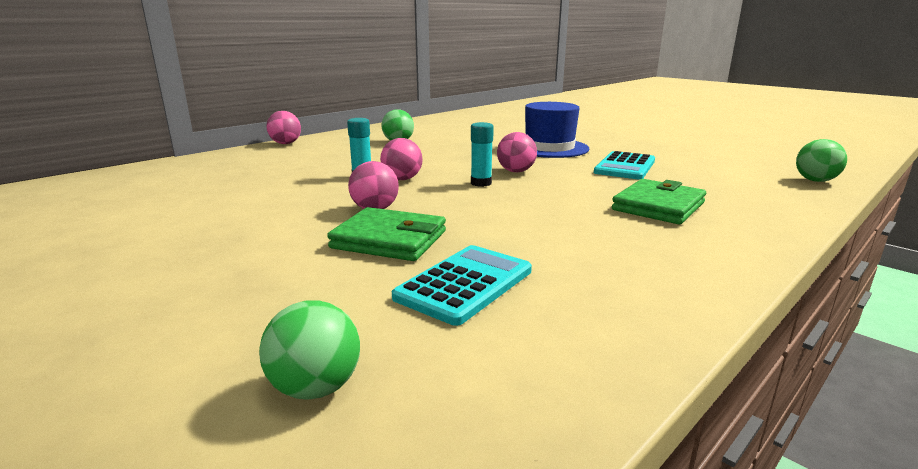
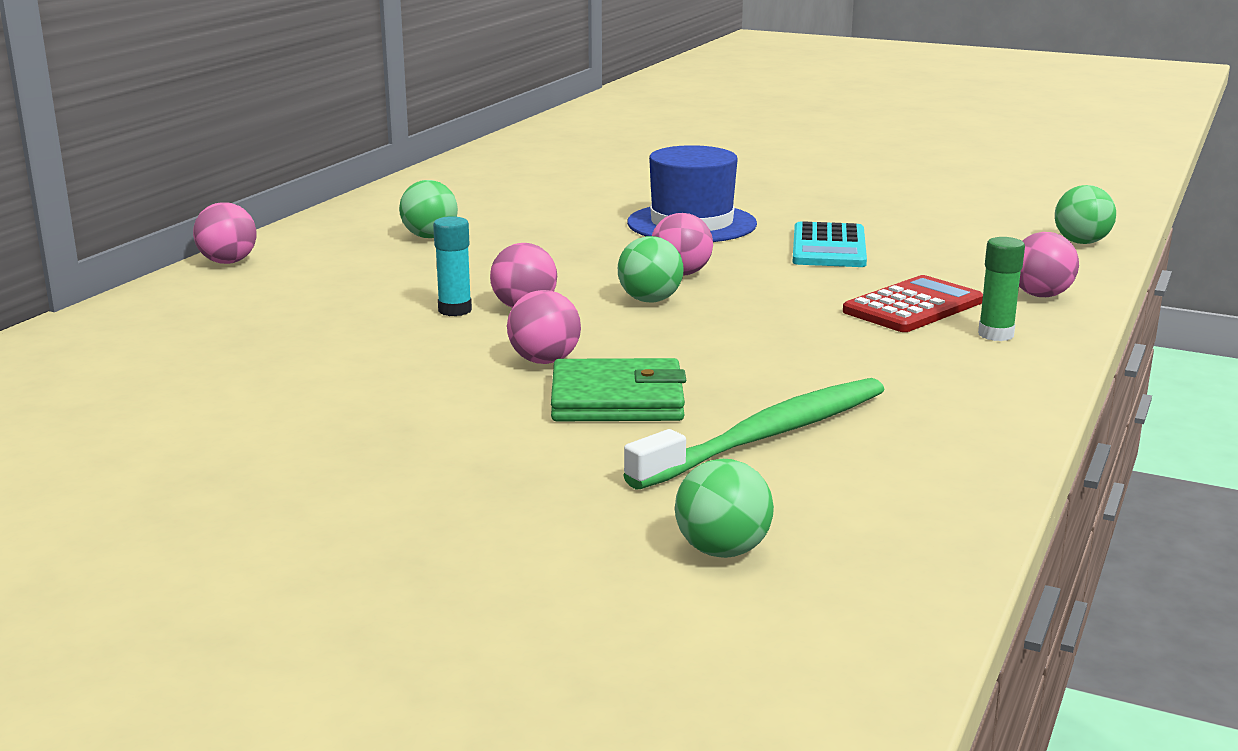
camera: 20 degrees left, 0 degrees up
(464, 284) = (766, 436): turquoise calculator -> green toothbrush
(481, 183) = (650, 300): turquoise glue stick -> green ball
(658, 206) = (913, 306): green wallet -> red calculator
(713, 233) = (995, 334): none -> green glue stick
(766, 210) = (1040, 295): none -> pink ball

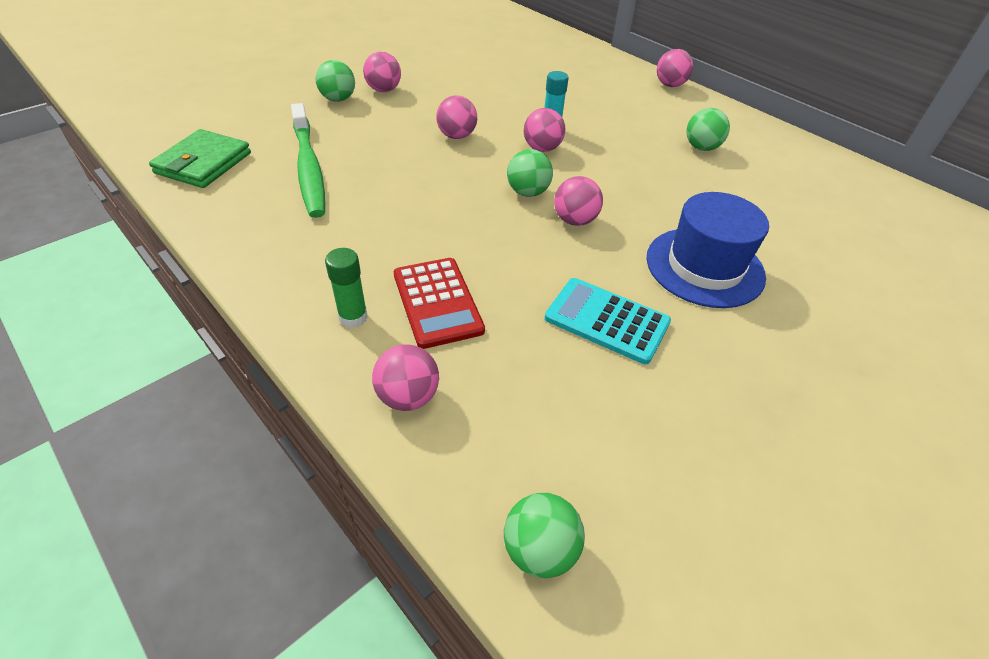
camera: 110 degrees right, 25 degrees up
(422, 451) = (384, 90): none -> pink ball
(617, 399) = (391, 142): green wallet -> green wallet (203, 163)
(722, 551) = (232, 126): green ball -> green ball (338, 99)

